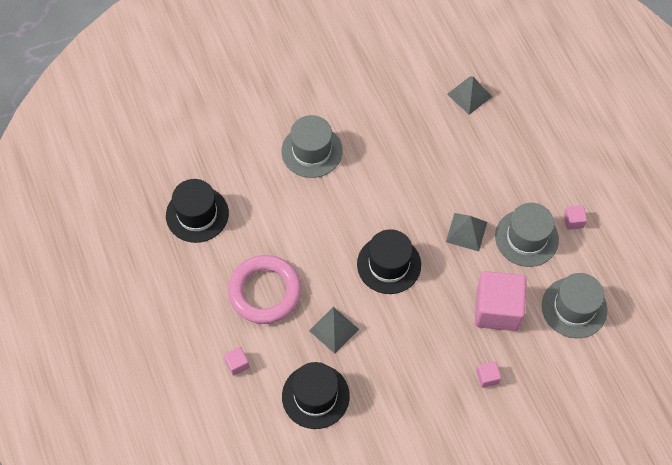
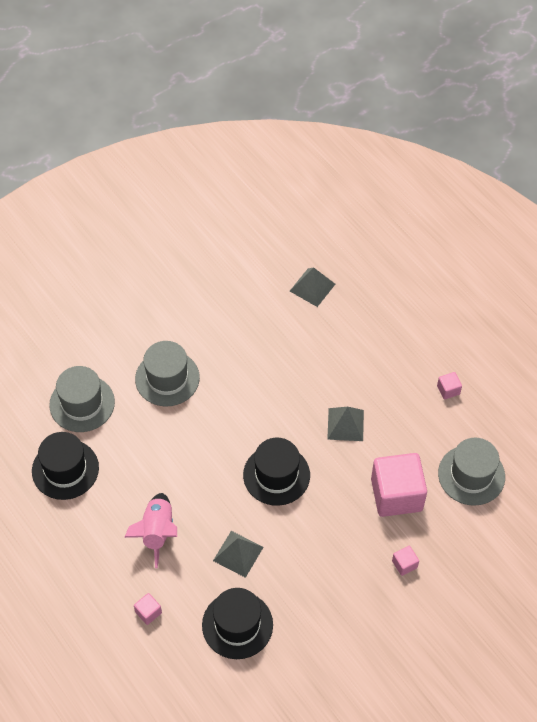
camera: 15 degrees left, 5 degrees down
(265, 292) = (157, 532): pink ring -> pink rocket
(526, 238) = (406, 417): grey hat -> grey hat (82, 403)

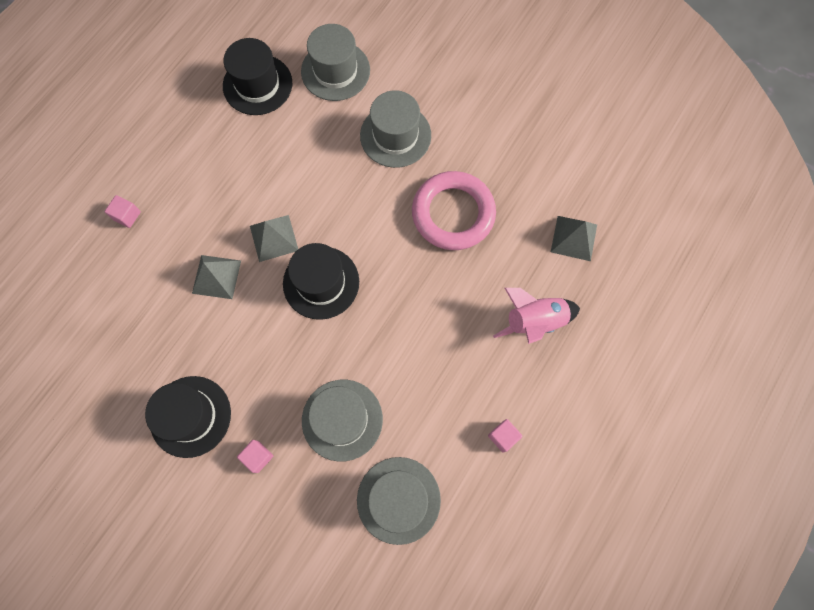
camera: 70 degrees right, 15 degrees up
(157, 532) = (216, 191): pink rocket -> pink rocket (534, 321)
(237, 625) = (136, 304): black hat -> black hat (190, 416)
(256, 361) = (453, 213): none -> pink ring
(345, 424) = (410, 334): grey pyramid -> grey pyramid (274, 238)
(396, 494) = (342, 419): pink cube -> grey hat

